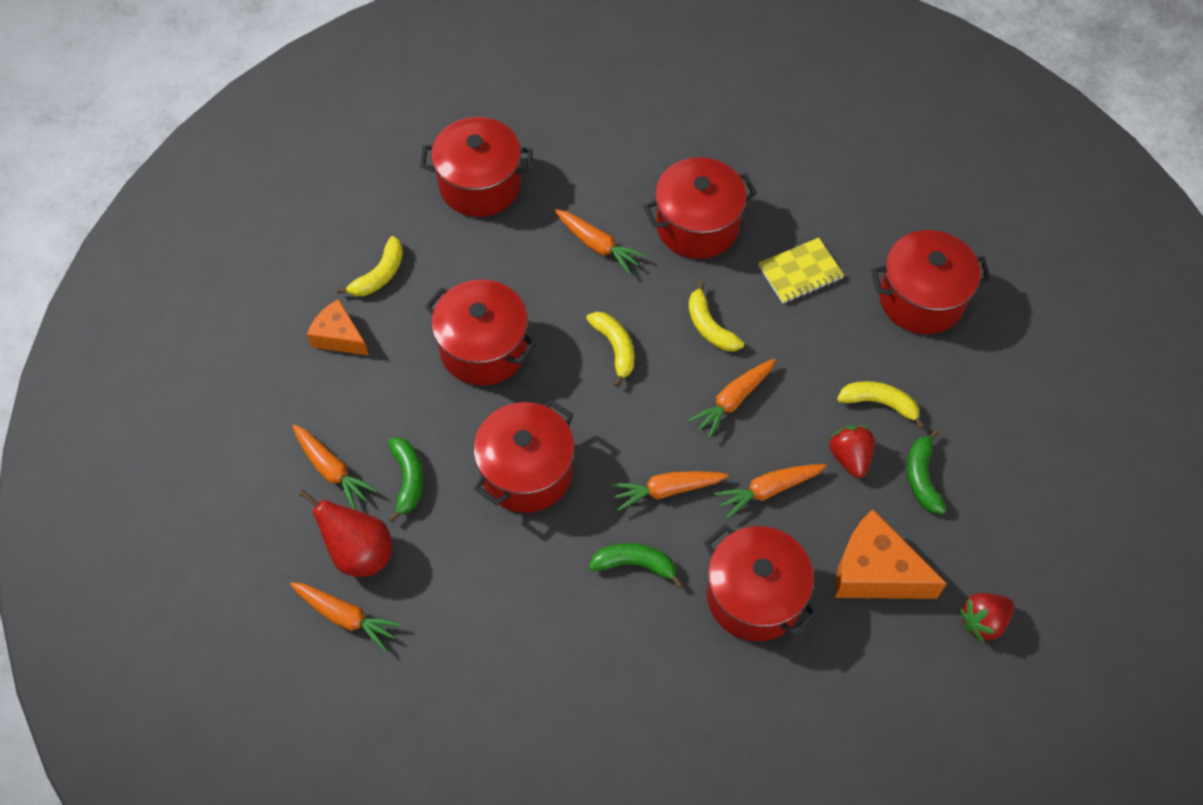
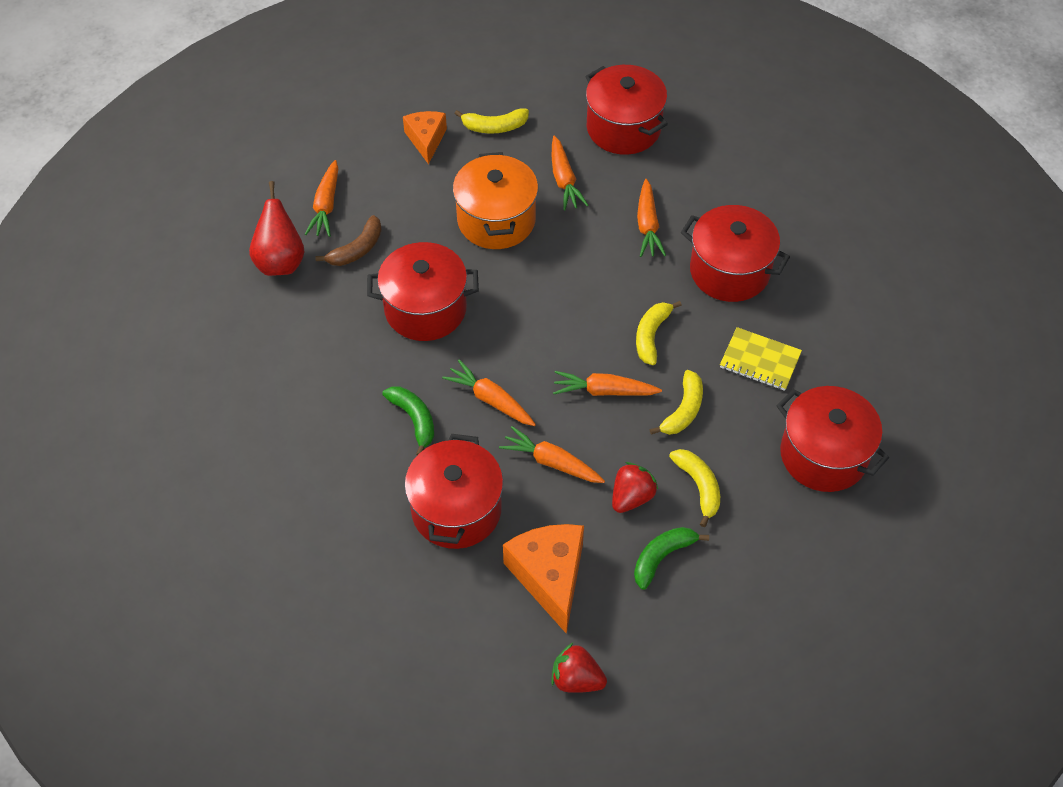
camera: 50 degrees right, 5 degrees down
(346, 616) = (229, 286): orange carrot -> orange carrot (564, 180)
(408, 479) = (357, 249): green banana -> brown banana
(483, 349) = (496, 220): red pot -> orange pot
(615, 348) = (574, 292): yellow banana -> yellow banana (683, 410)

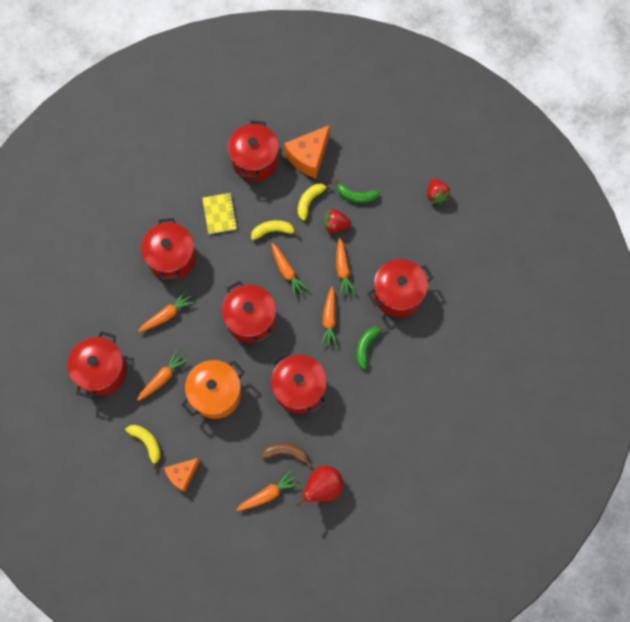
camera: 125 degrees left, 15 degrees up
(550, 576) = (399, 234): orange cheese -> orange cheese (308, 156)
(567, 310) = (251, 319): none -> red pot
(651, 336) = (239, 270): yellow banana -> none

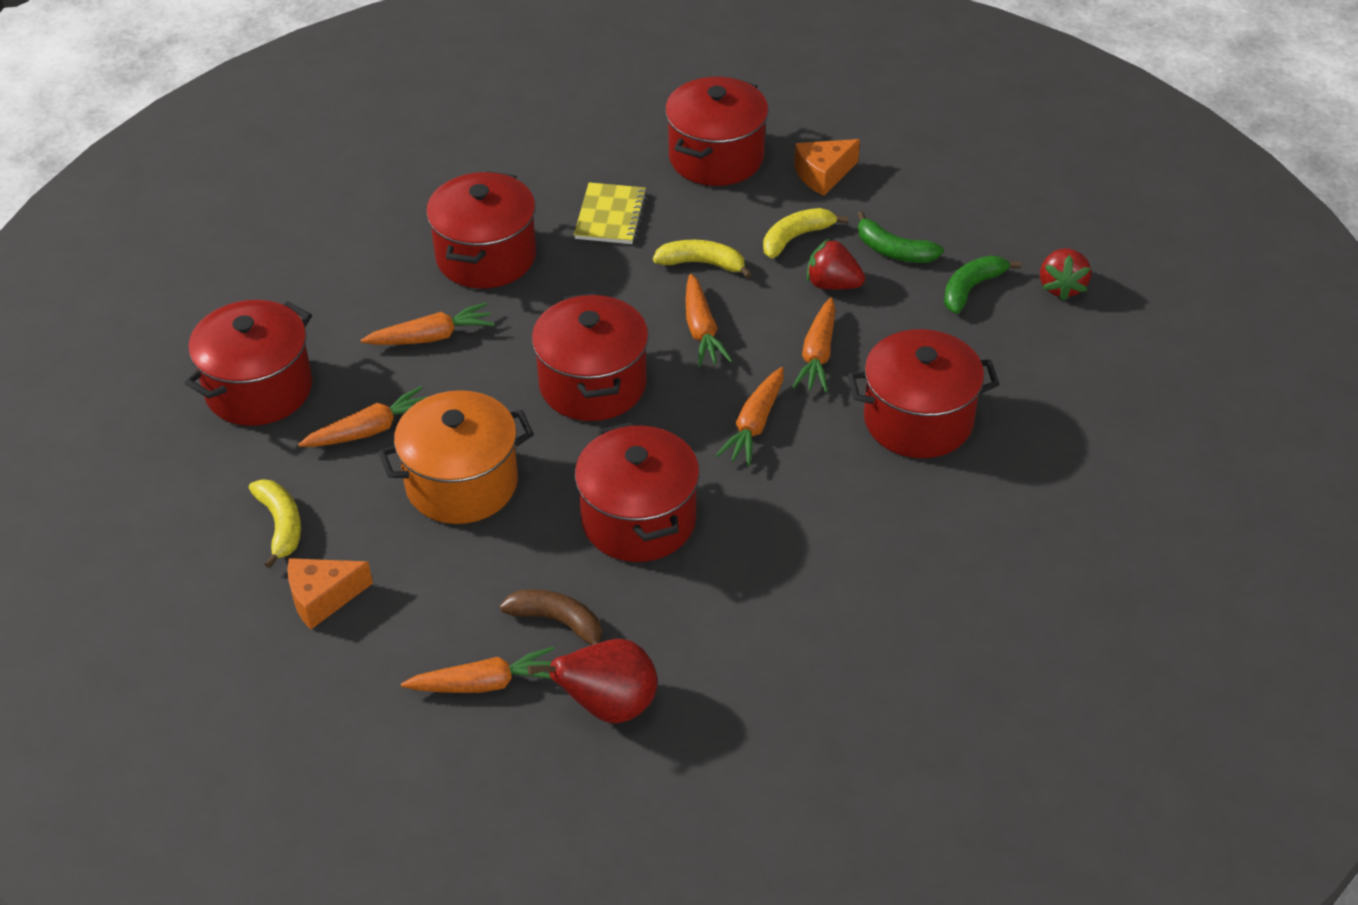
camera: 20 degrees right, 25 degrees down
(308, 156) = (823, 174): orange cheese -> orange cheese, size x0.63
(366, 346) = (813, 488): green banana -> green banana (971, 289)

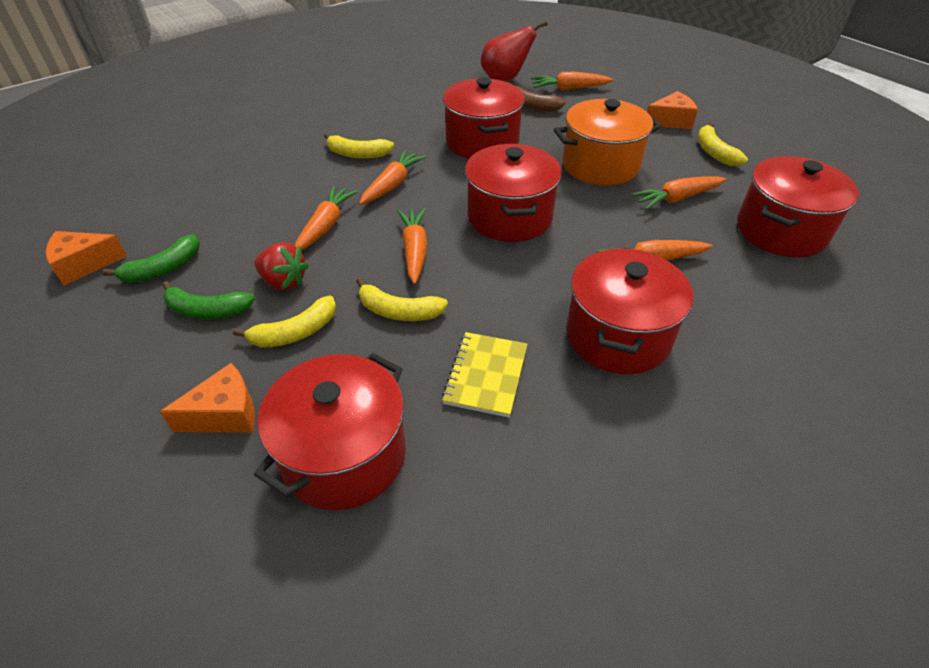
camera: 175 degrees left, 0 degrees up
(823, 479) = (358, 154): none -> yellow banana
(894, 251) = (207, 310): green banana -> green banana turned 150 degrees clockwise
(918, 420) = (275, 180): red pot -> none
(1061, 287) = (84, 264): red strawberry -> orange cheese

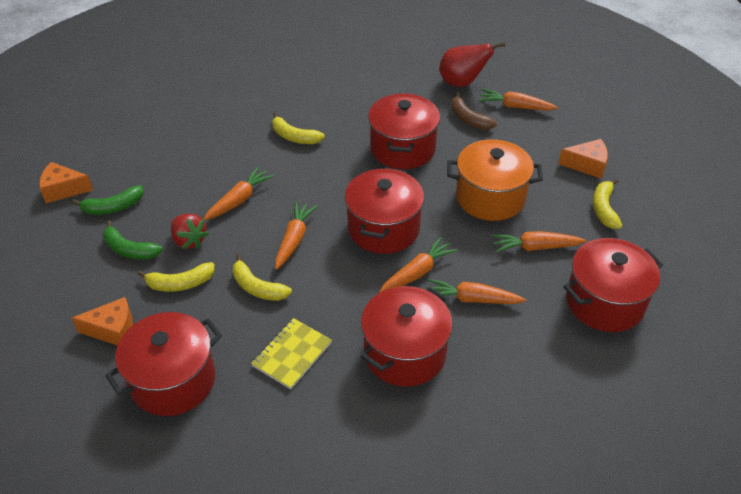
camera: 20 degrees right, 0 degrees up
(392, 184) = (307, 174): orange carrot -> orange carrot (417, 272)

